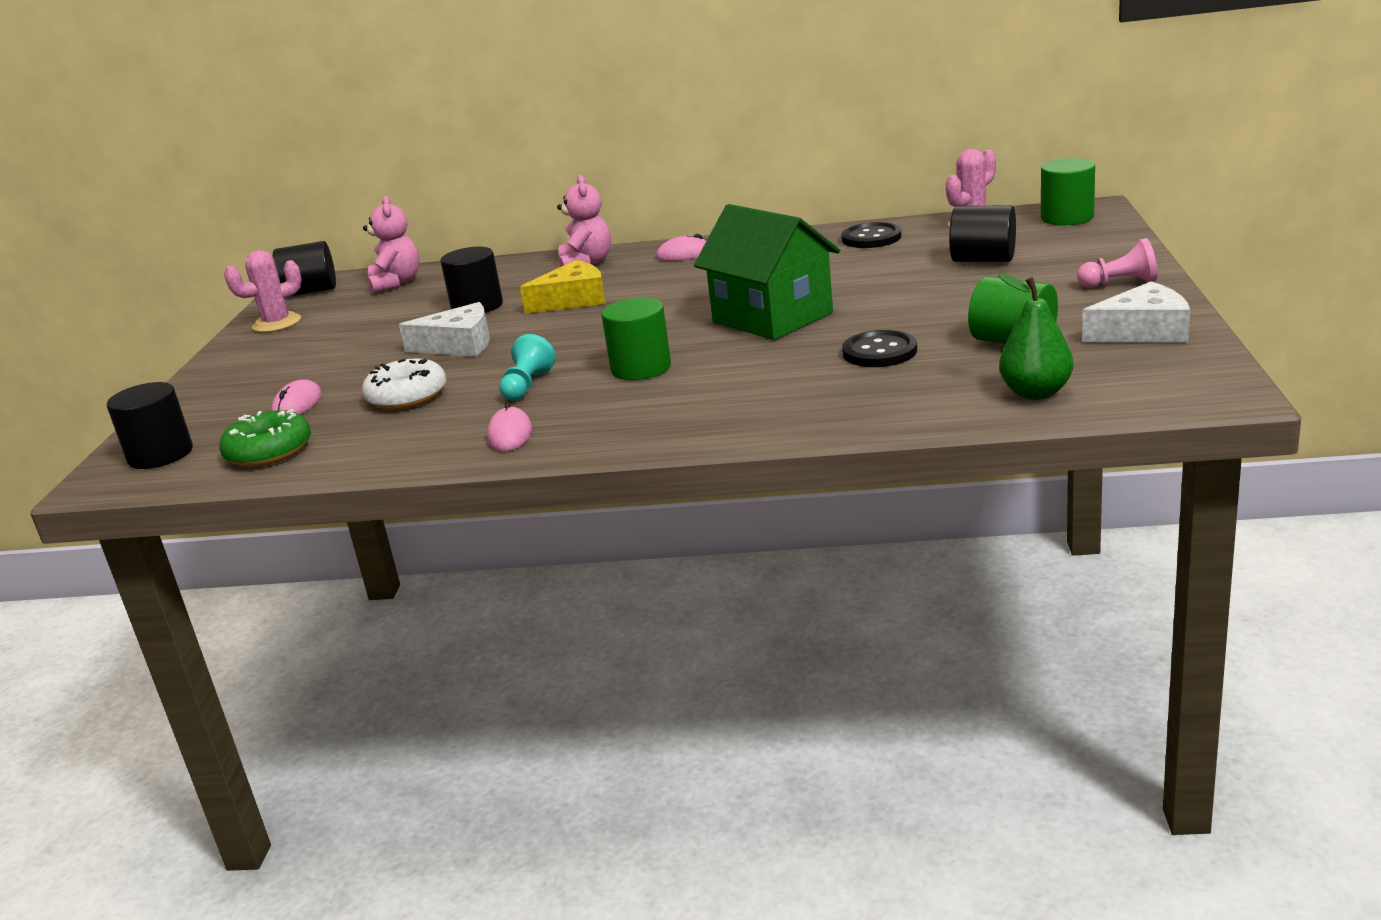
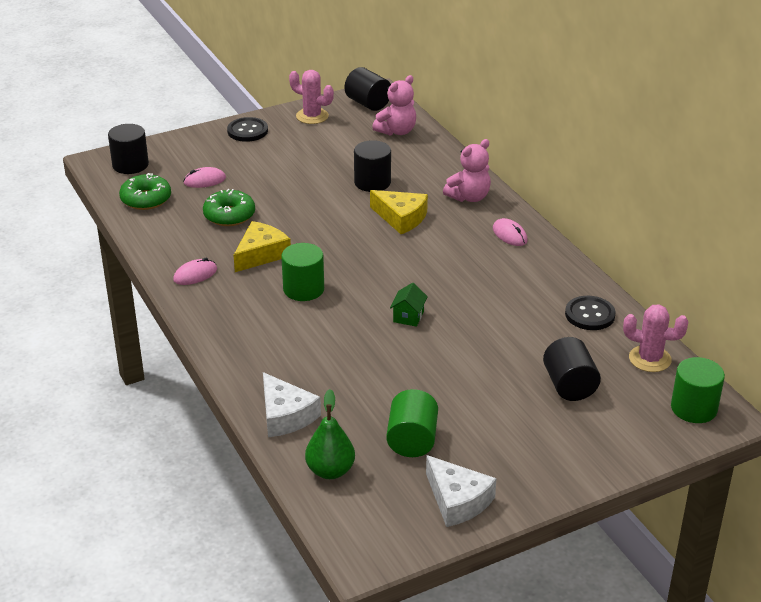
camera: 55 degrees right, 10 degrees up
(407, 397) = (229, 215): white donut -> green donut
(459, 345) = (309, 202): white cheese -> white cheese (285, 415)
(527, 386) = (261, 254): turquoise pawn -> yellow cheese
(772, 317) = (408, 316): green house -> green house, size x0.40
(879, 352) = (369, 383): black button -> black button (247, 131)
(1120, 283) = (550, 470): pink pawn -> none

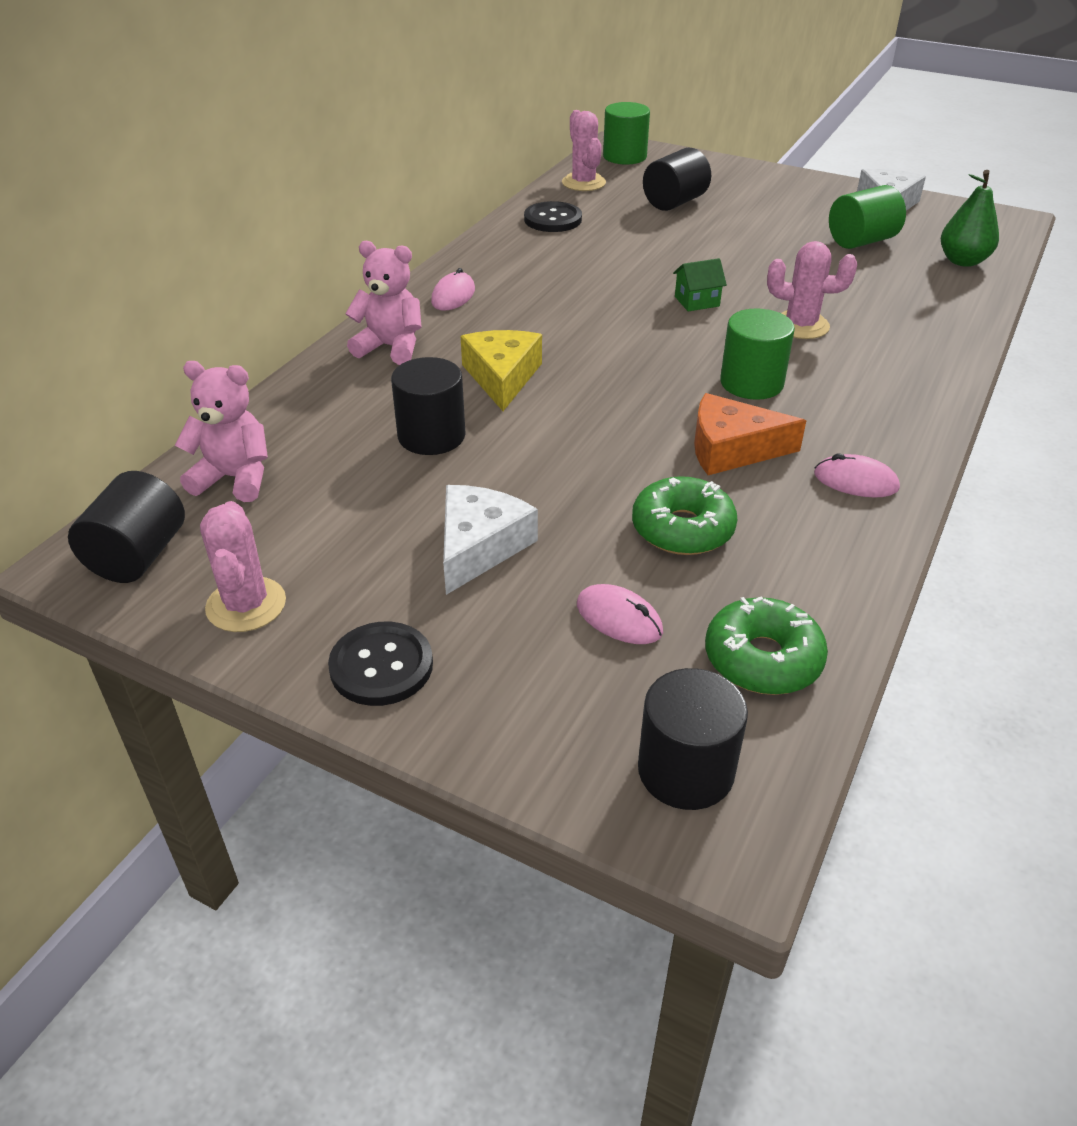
camera: 125 degrees left, 5 degrees up
(261, 254) = (732, 449): yellow cheese -> orange cheese
(285, 415) = (948, 307): white cheese -> white cheese (479, 546)
(336, 340) = (801, 325): none -> pink cactus

